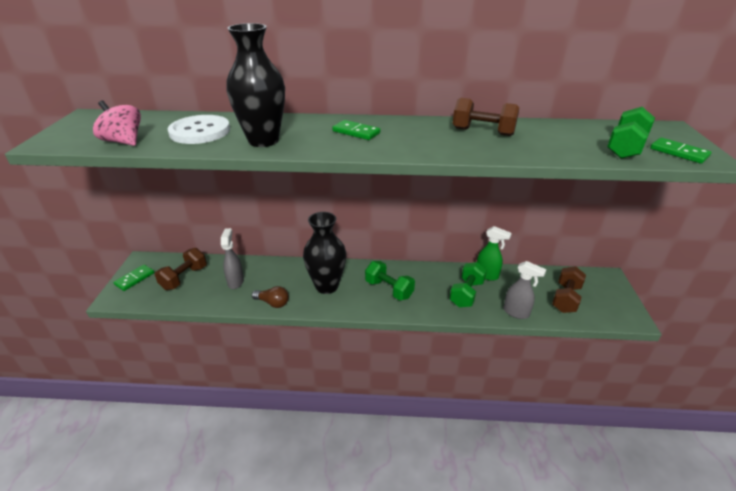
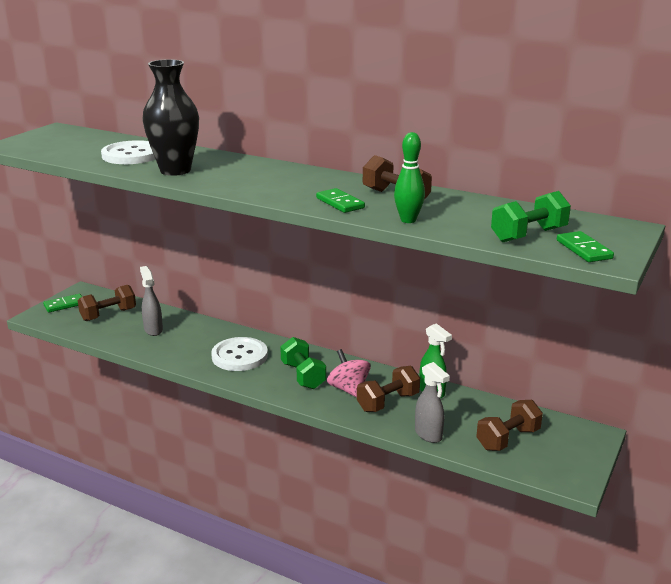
camera: 25 degrees right, 10 degrees down
(124, 142) = (63, 153): pink spinning top -> pink spinning top (348, 389)
(236, 282) = (153, 330): grey spray bottle -> grey spray bottle turned 45 degrees counterclockwise
(273, 303) = (173, 356): brown light bulb -> none
(327, 286) = (239, 356): black vase -> white button
(356, 132) = (268, 177): green domino -> green domino (340, 203)
(466, 293) = (388, 402): green dumbbell -> brown dumbbell
(525, 152) = (408, 220): none -> green bowling pin

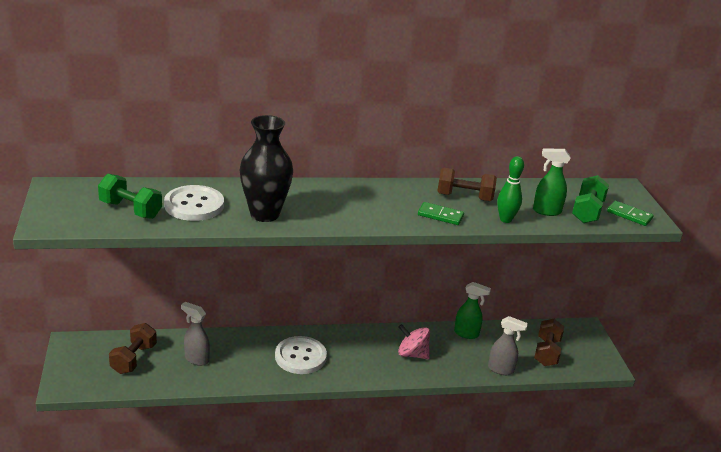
camera: 40 degrees left, 5 degrees up
(64, 305) = (74, 364): green domino -> none
(303, 376) = (368, 355): green dumbbell -> green dumbbell (130, 210)
(388, 402) = (449, 354): brown dumbbell -> none
(473, 224) = (546, 211): none -> green spray bottle

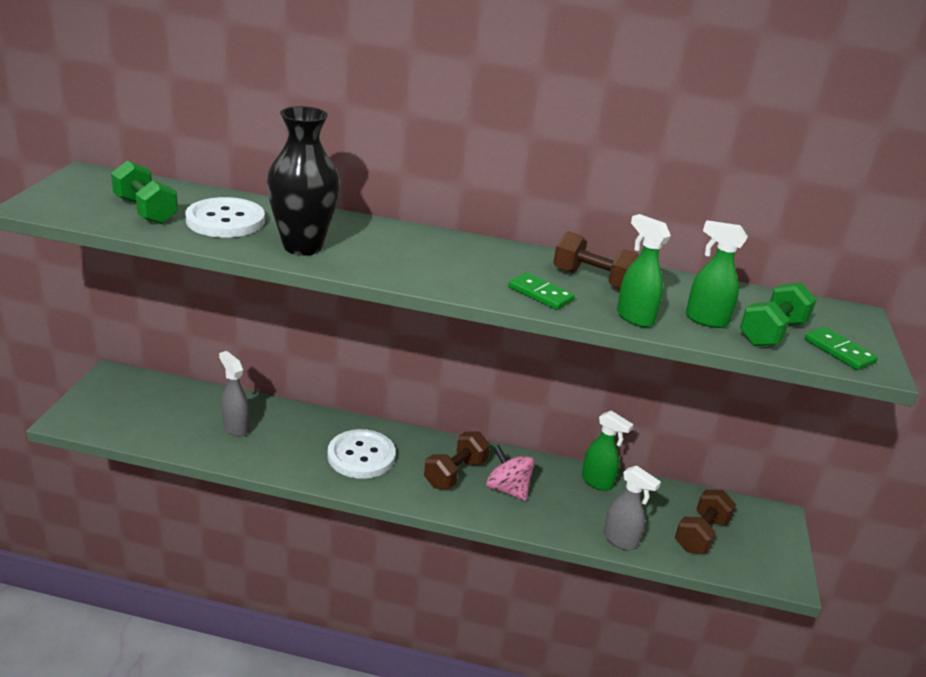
camera: 20 degrees right, 0 degrees up
(133, 359) = (165, 409): brown dumbbell -> brown dumbbell (455, 473)
(505, 219) = (634, 317): green bowling pin -> green spray bottle

